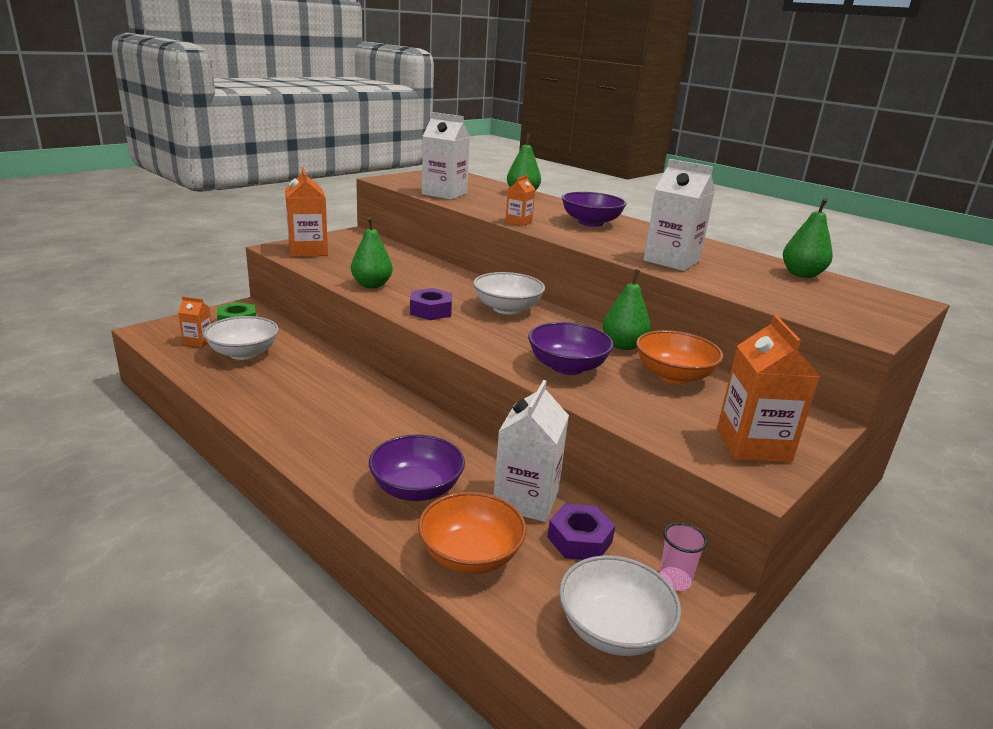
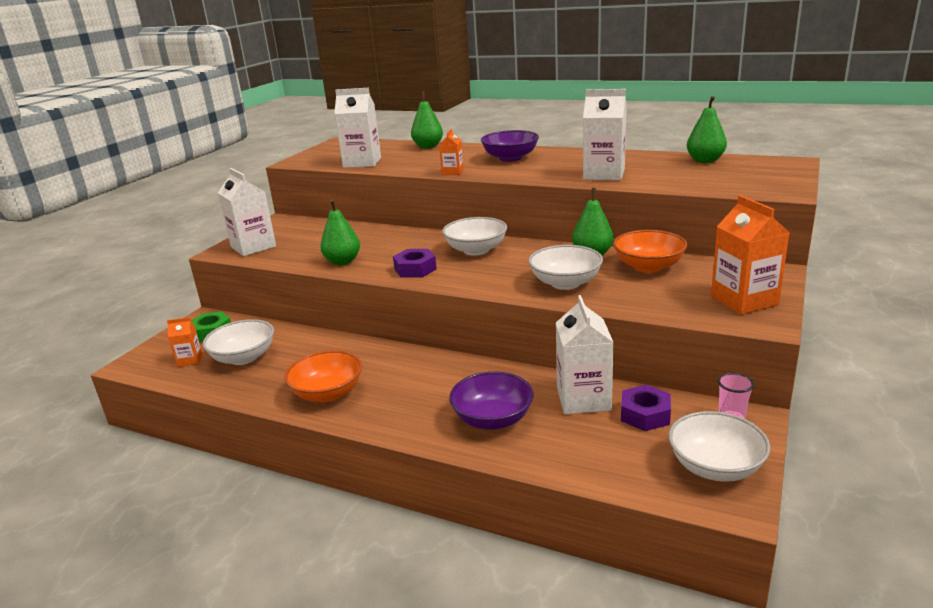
camera: 15 degrees left, 0 degrees up
(308, 251) = (253, 247): orange carton -> white carton
(470, 555) = (575, 453): orange bowl -> orange bowl (328, 393)
(567, 367) = (565, 283): purple bowl -> white bowl

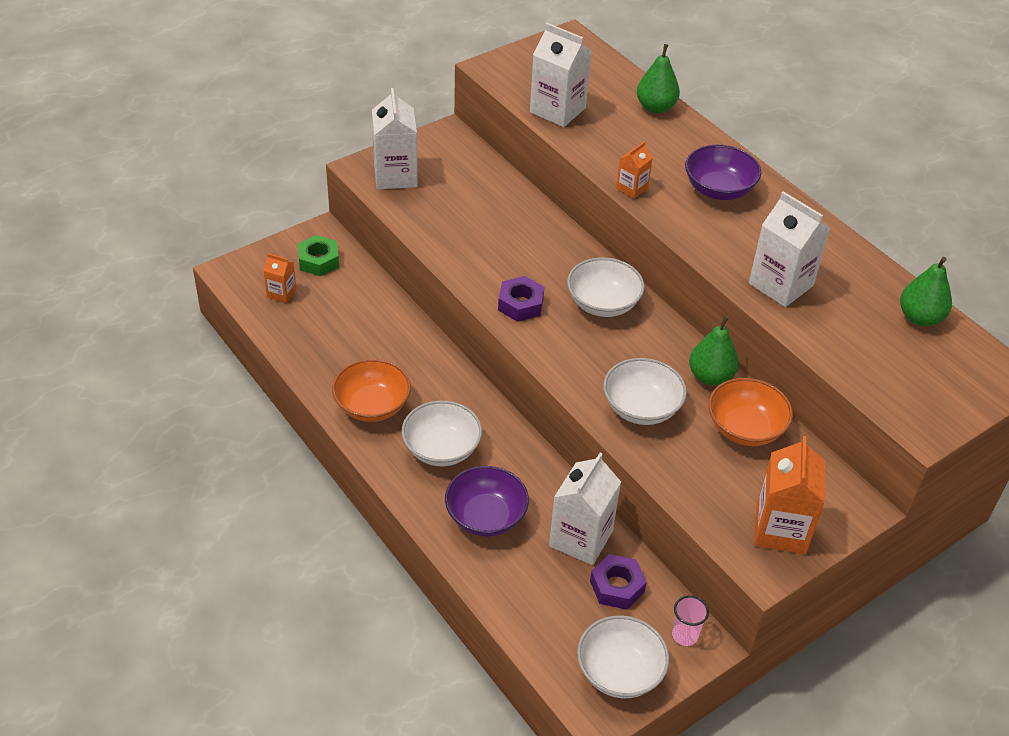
camera: 25 degrees right, 20 degrees up
(244, 357) = (328, 315): white bowl -> white bowl (441, 449)
(342, 261) = (462, 251): green pear -> none

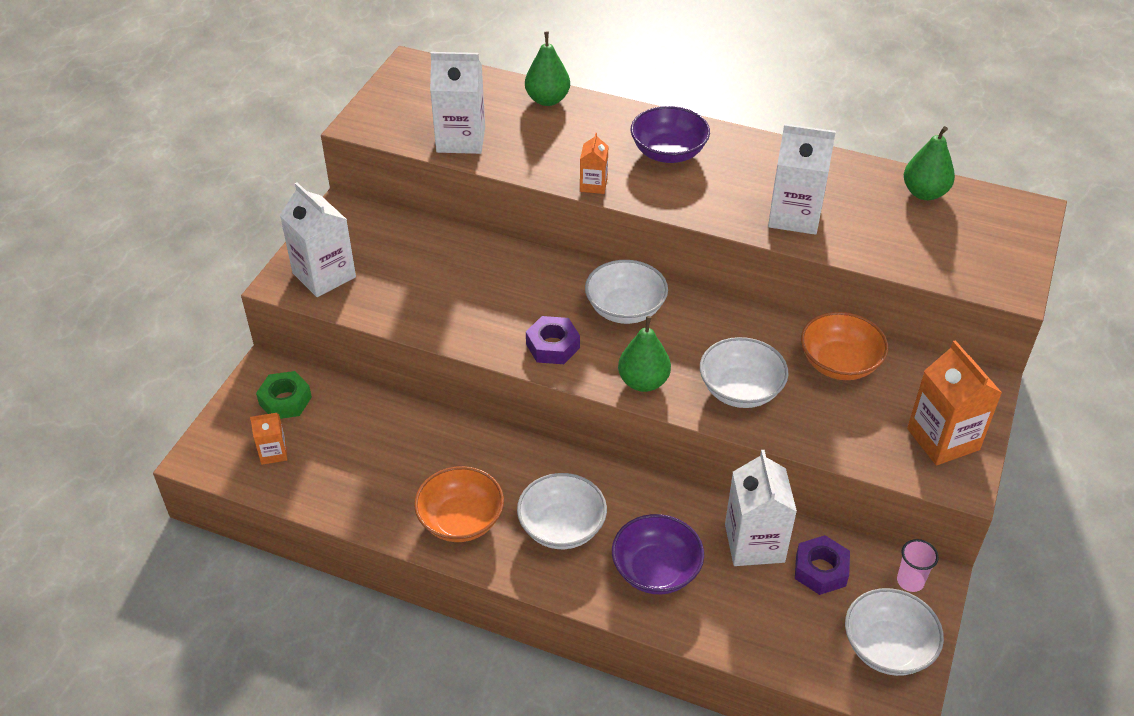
camera: 30 degrees left, 0 degrees up
(710, 376) = (772, 331): green pear -> green pear (643, 382)

